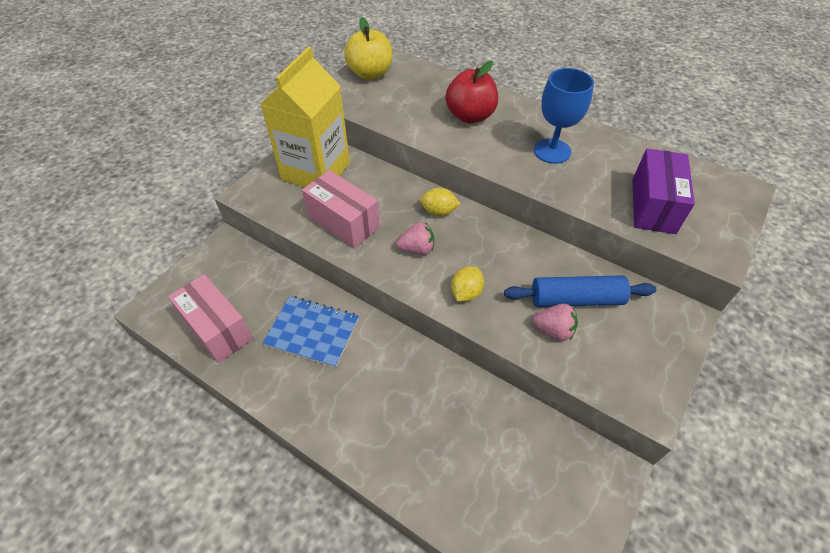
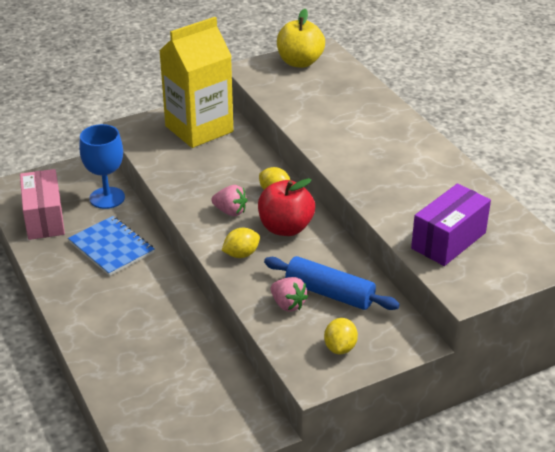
camera: 30 degrees right, 15 degrees down
(343, 222) = (188, 172): pink box -> none
(470, 116) = (356, 122): red apple -> red apple (285, 228)
(552, 151) = (402, 171): blue goblet -> blue goblet (107, 198)
(637, 356) = (340, 347): none -> yellow lemon

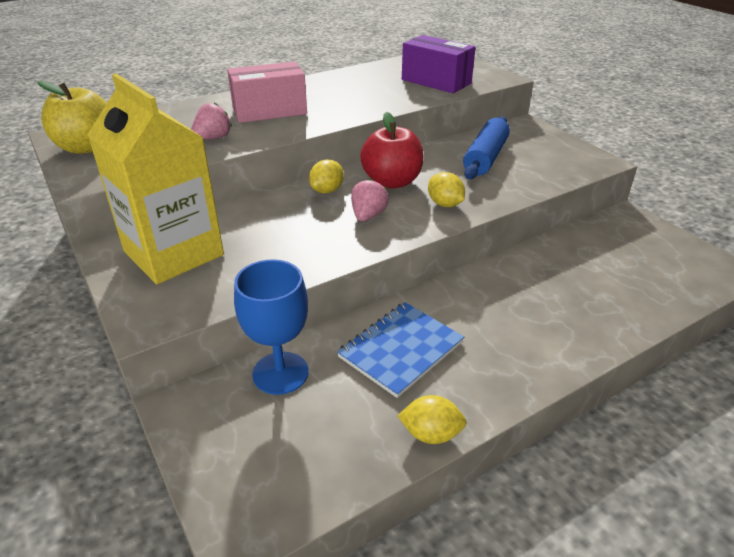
camera: 95 degrees left, 0 degrees up
(44, 218) = (338, 444): pink box -> pink box (269, 111)
(288, 304) = (512, 176): pink strawberry -> pink strawberry (213, 138)
(340, 347) = (554, 152): yellow lemon -> yellow lemon (431, 434)

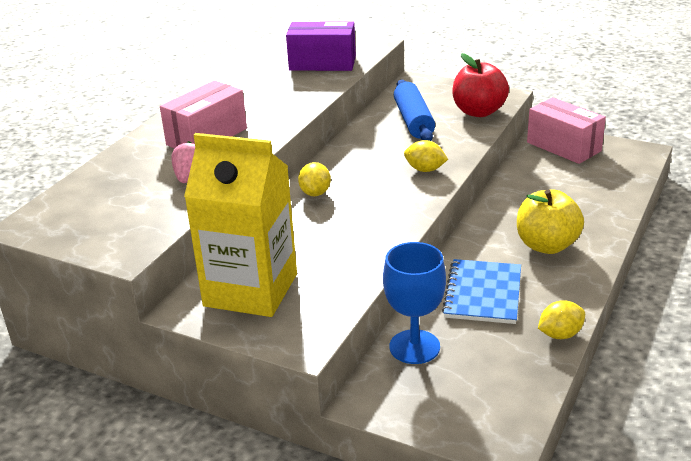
camera: 30 degrees left, 5 degrees down
(86, 147) = (75, 227): yellow apple -> yellow apple (546, 245)
(368, 216) = (376, 200): pink strawberry -> none
(392, 182) = (361, 167): red apple -> red apple (478, 112)
(638, 234) = (563, 146): none -> pink box

